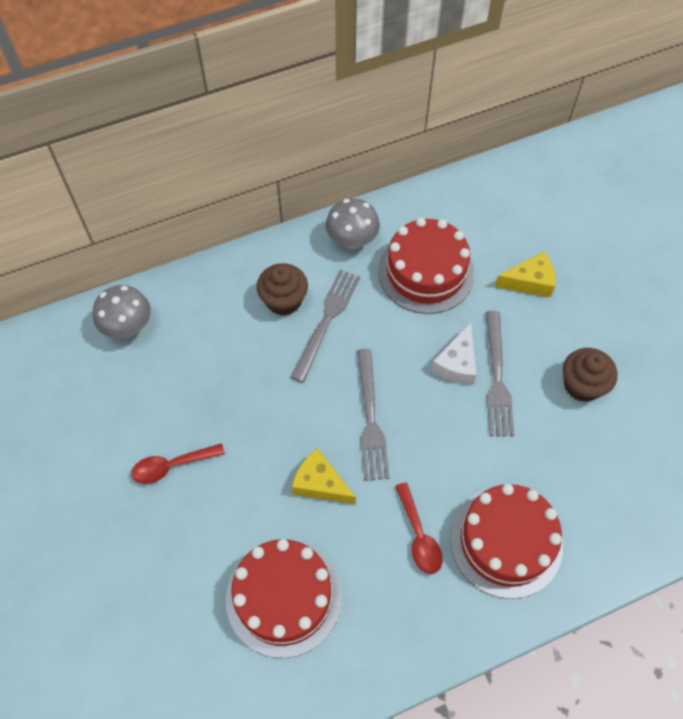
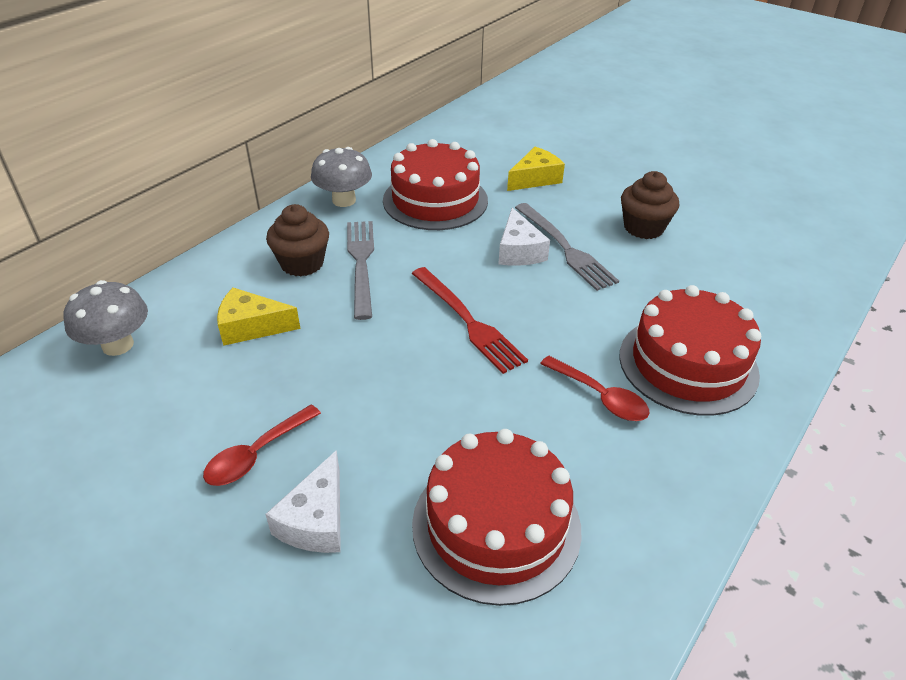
camera: 30 degrees left, 20 degrees down
(182, 534) = (316, 520): none -> white cheese
(320, 483) = (456, 396): yellow cheese -> yellow cheese (251, 327)
(370, 419) = (468, 321): grey fork -> red fork

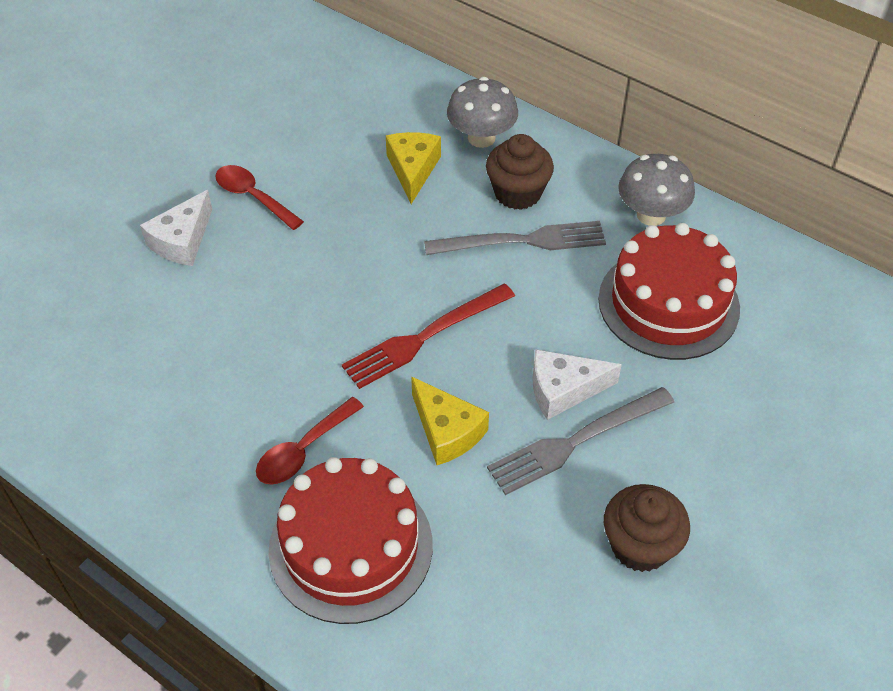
camera: 90 degrees right, 10 degrees up
(118, 345) = (387, 90): grey mushroom -> grey mushroom (481, 138)
(316, 520) = (182, 241): white cheese -> white cheese turned 75 degrees counterclockwise
(496, 525) = (158, 356): red cake -> none
(535, 179) = (751, 418): yellow cheese -> yellow cheese (447, 431)

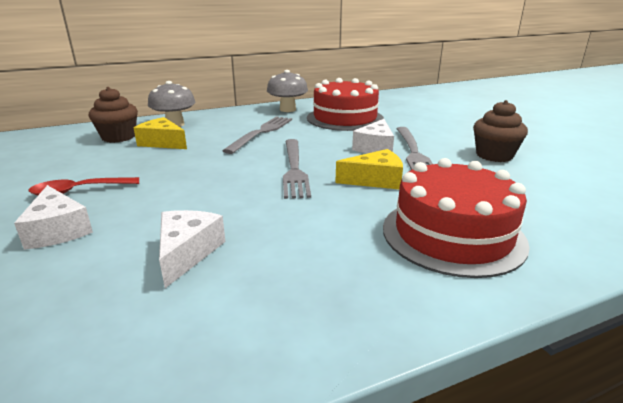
camera: 60 degrees left, 25 degrees down
(199, 351) = (187, 252): none -> white cheese
(303, 450) = (345, 231): red spoon -> none
(424, 337) = (294, 169): red fork -> grey fork
(517, 193) = (227, 126): brown cupcake -> brown cupcake (118, 137)

